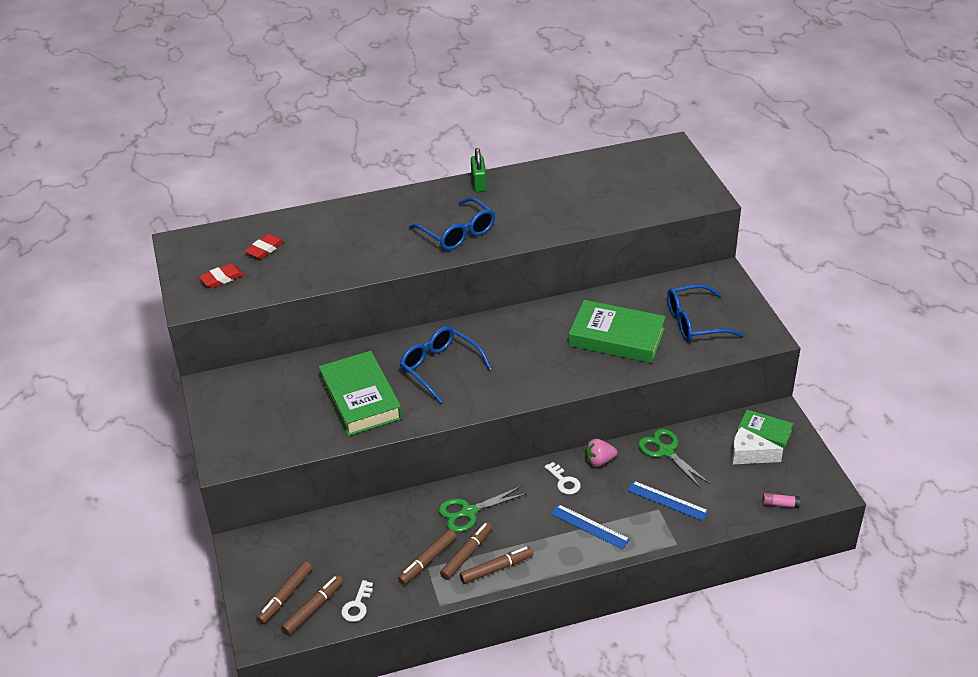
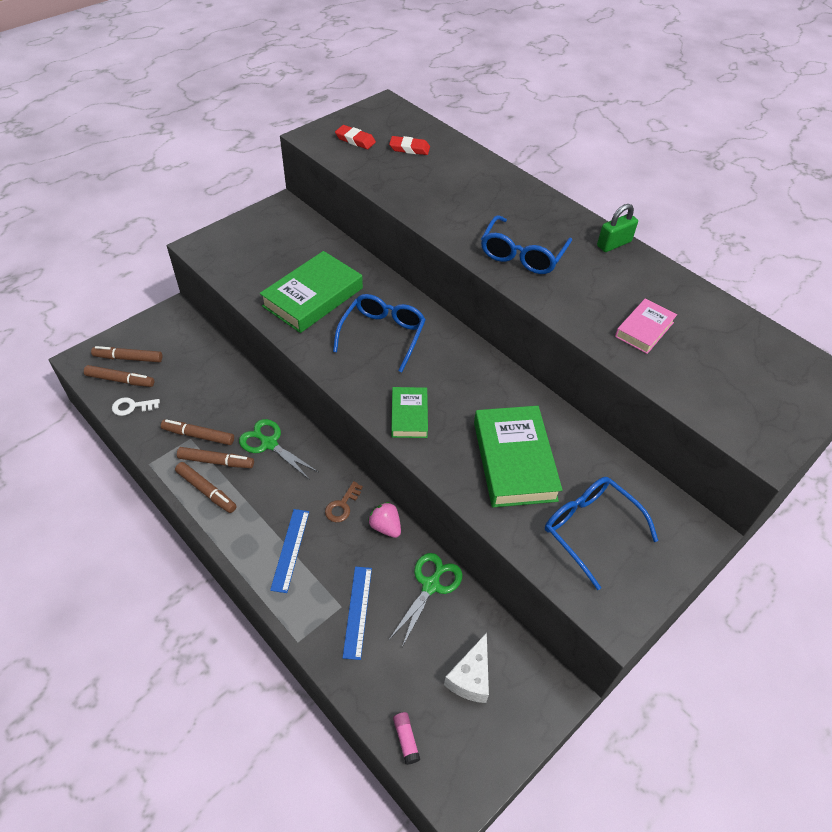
camera: 60 degrees right, 10 degrees up
(564, 481) = (342, 506): white key -> brown key
(577, 205) = (644, 329): none -> pink book
(749, 455) = (470, 677): white cheese -> white cheese turned 150 degrees counterclockwise
(764, 433) = (516, 683): green book -> green book (409, 415)

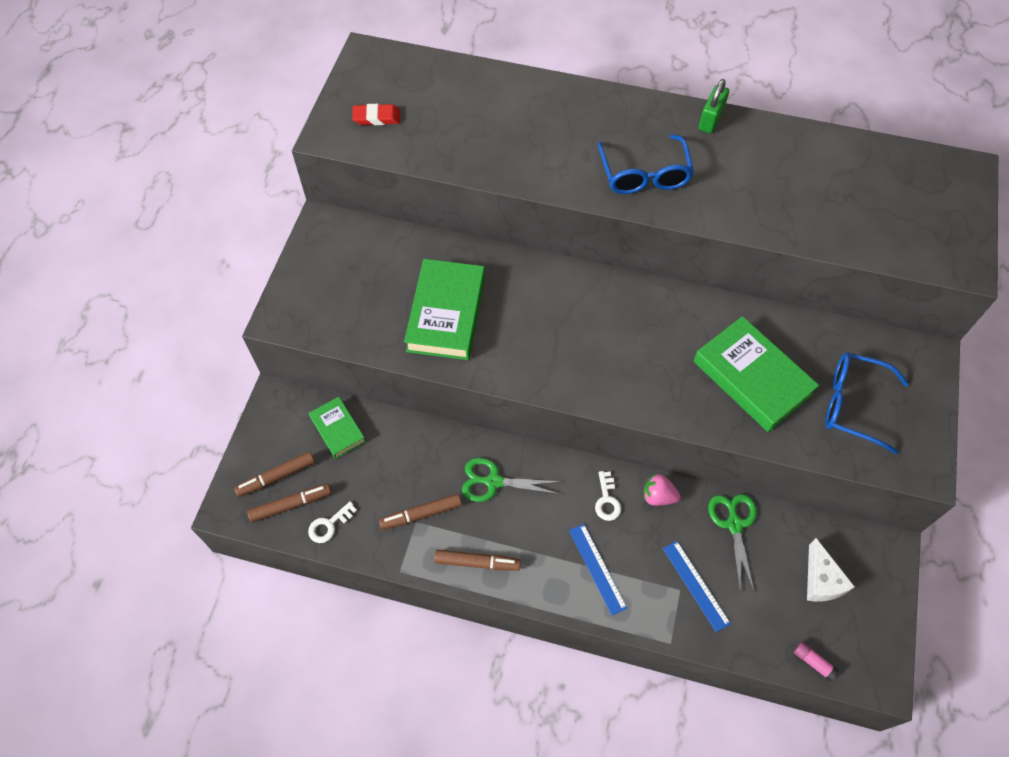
camera: 30 degrees left, 10 degrees up
(216, 461) = (461, 529): brown marker -> none
(342, 506) = (607, 500): brown key -> white key
(383, 335) = (545, 317): blue glasses -> none
(409, 148) = (440, 101): red eraser -> none
(409, 415) = (635, 387): green book -> green book (338, 429)
(644, 329) = (801, 200): pink book -> none

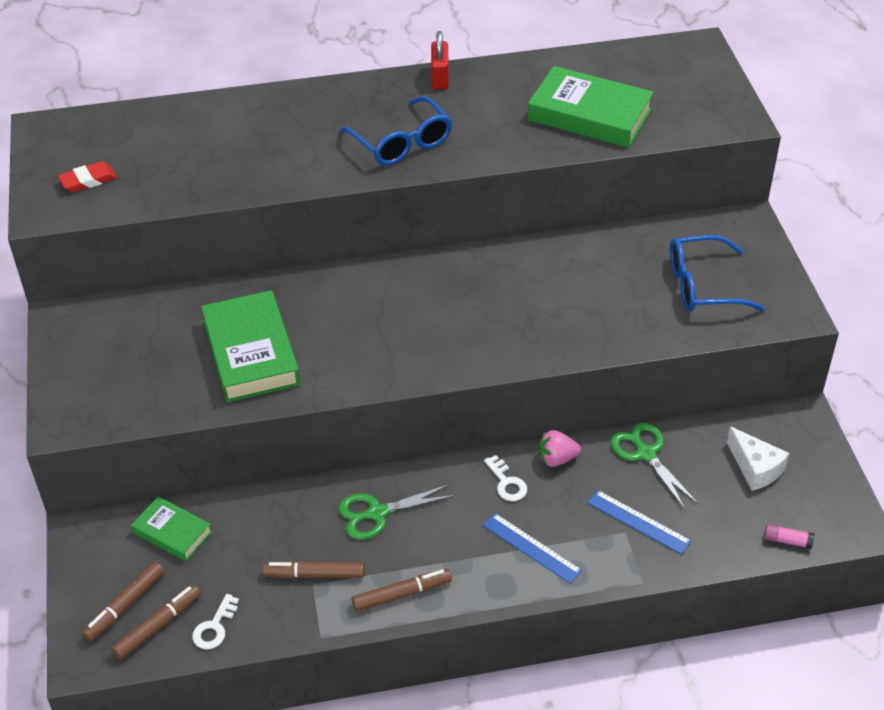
camera: 25 degrees left, 15 degrees down
(421, 514) = (314, 575): brown marker -> brown marker turned 45 degrees clockwise
(710, 120) = (440, 78): green padlock -> red padlock
(752, 378) = (596, 298): green book -> green book (589, 114)

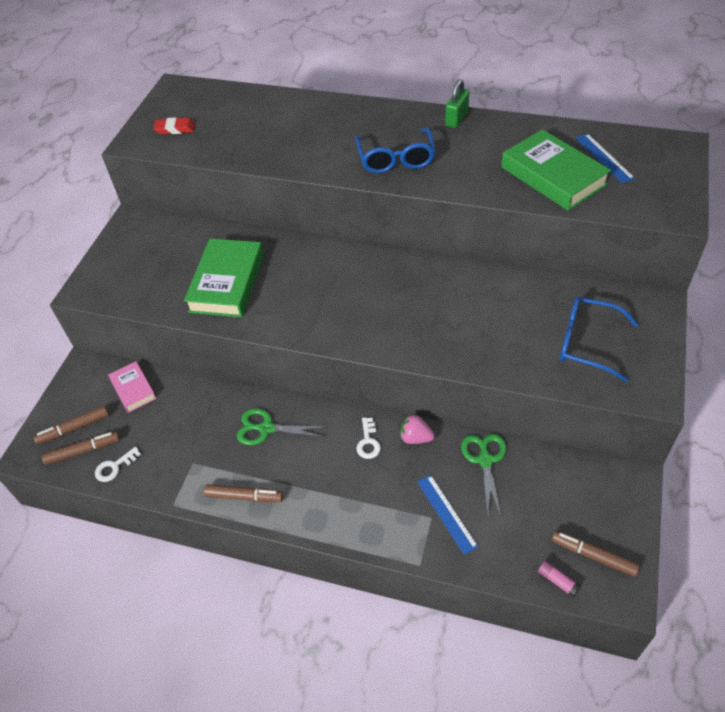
camera: 30 degrees right, 5 degrees up
(172, 532) = (133, 389): green book -> pink book
(314, 575) = (198, 456): brown marker -> brown marker (593, 556)
(440, 78) = (456, 118): red padlock -> green padlock
(531, 548) = (354, 500): blue ruler -> blue ruler (604, 158)
(755, 468) = (566, 507): white cheese -> none

